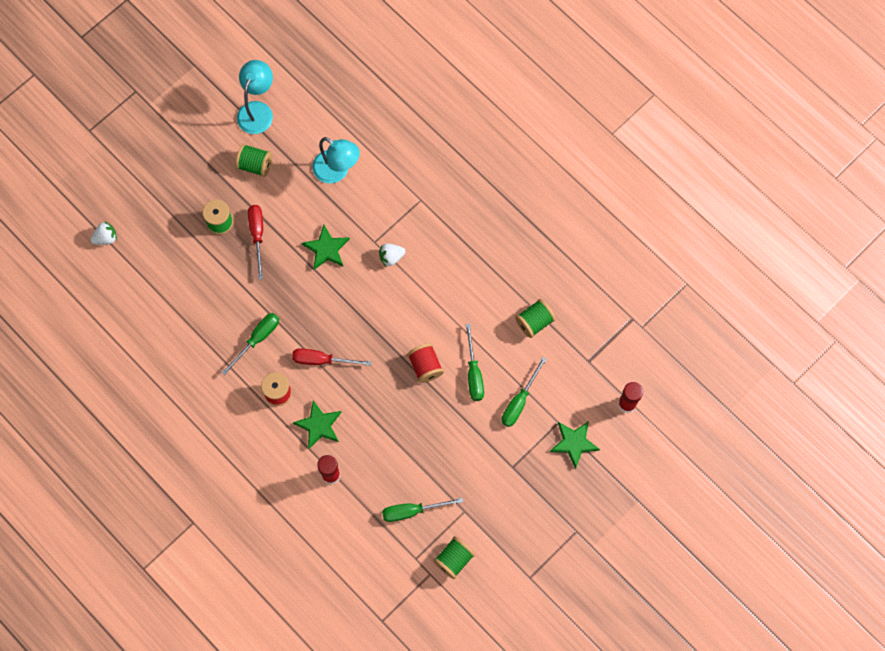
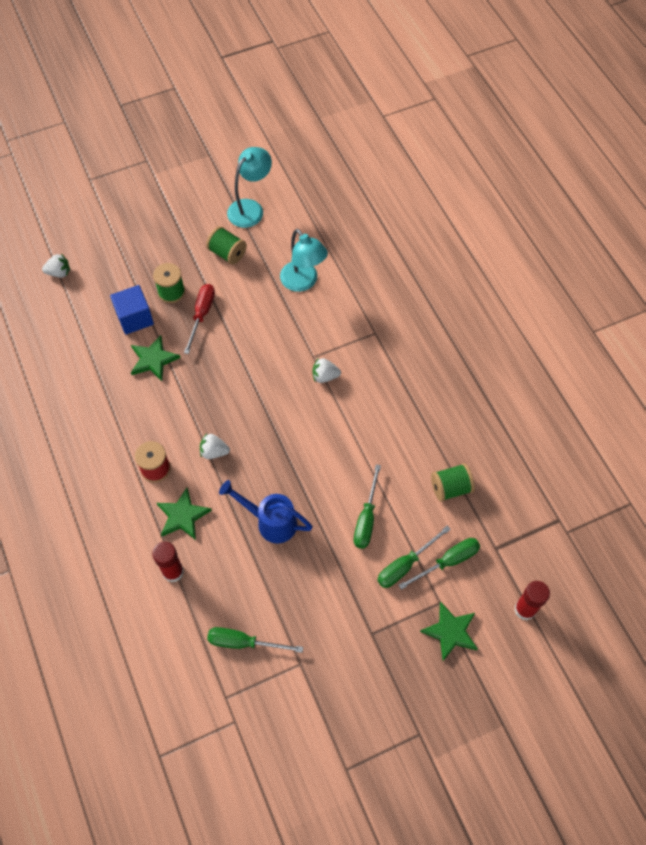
camera: 20 degrees right, 10 degrees down
(197, 259) = (135, 318): none -> blue cube
(257, 339) = (158, 410): green screwdriver -> green screwdriver (448, 562)
(322, 360) = (214, 452): red screwdriver -> white strawberry
(326, 249) = (263, 348): green star -> green star (153, 360)
(394, 404) = (270, 521): none -> blue watering can
(425, 366) = (318, 494): red spool -> none
(454, 559) = (268, 715): green spool -> none

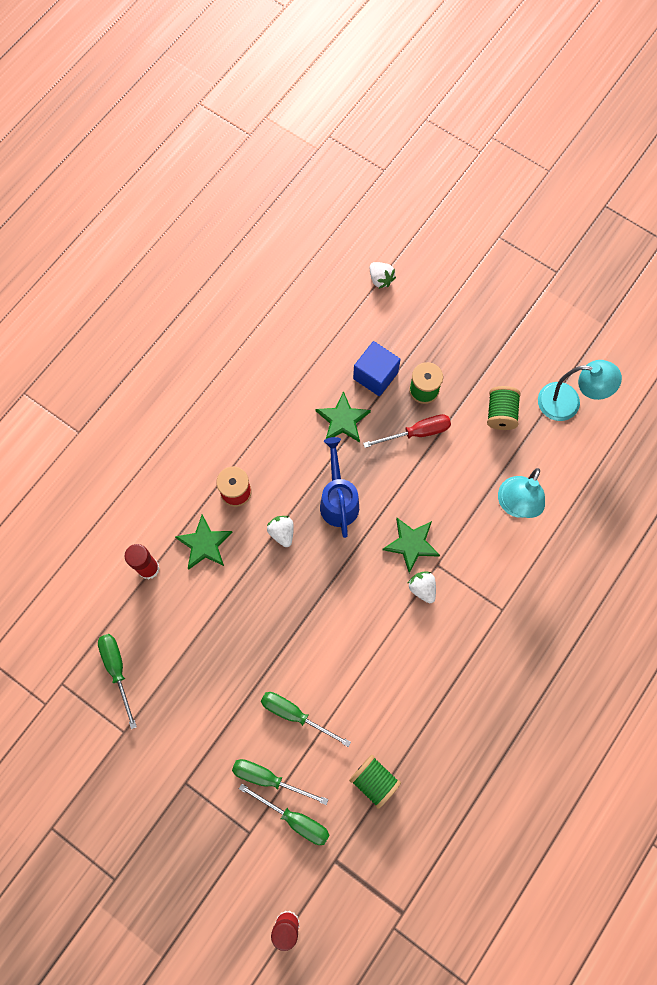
camera: 60 degrees right, 10 degrees up
(270, 521) = (242, 625): blue watering can -> blue watering can (338, 500)
(366, 519) = (295, 714): green screwdriver -> green screwdriver turned 45 degrees clockwise
(450, 632) = (226, 859): green star -> green star (411, 544)

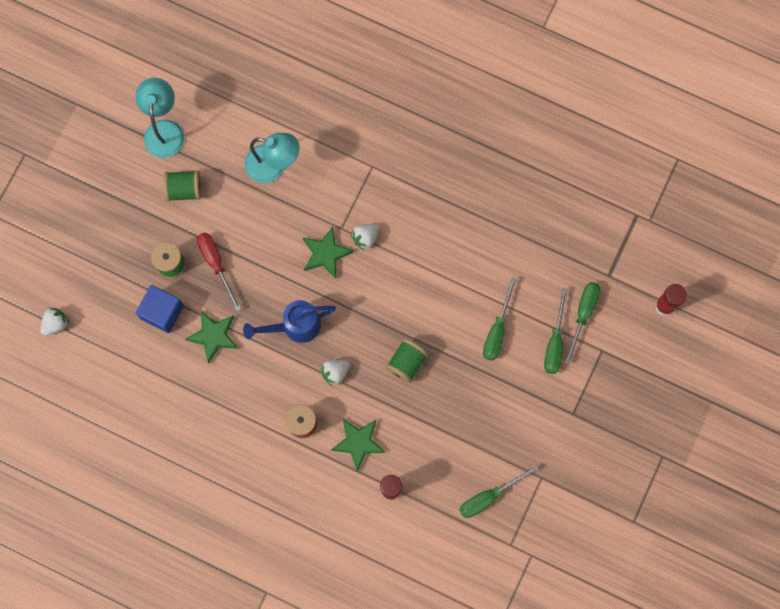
camera: 100 degrees left, 5 degrees up
(374, 781) = (539, 254): green spool -> green spool (406, 363)

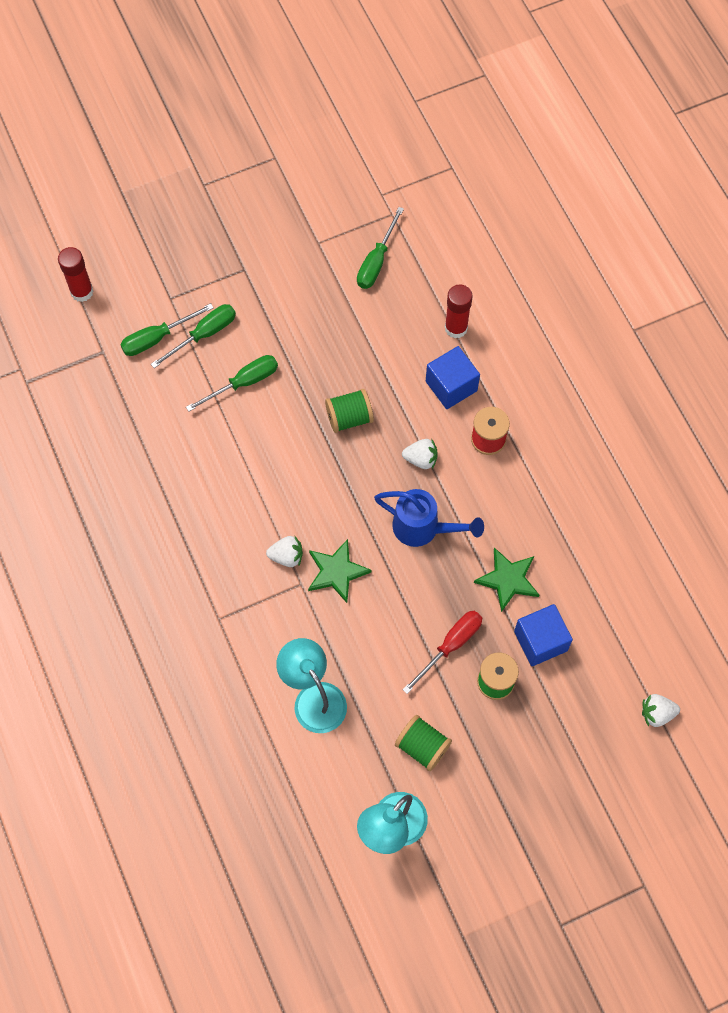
camera: 140 degrees left, 10 degrees down
(216, 264) = (450, 646): red screwdriver -> red screwdriver turned 150 degrees counterclockwise
(358, 442) = (451, 386): green star -> blue cube
(488, 496) = (376, 261): green screwdriver -> green screwdriver turned 105 degrees clockwise

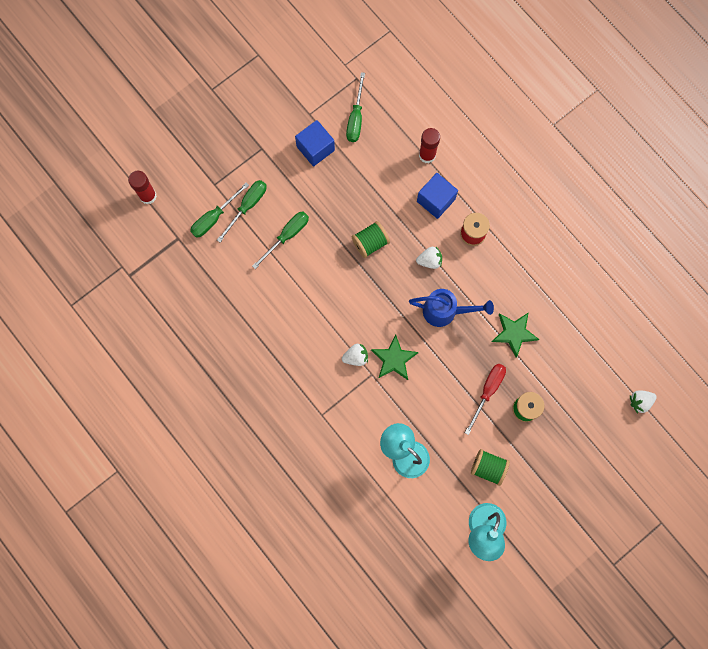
camera: 15 degrees left, 10 degrees up
(540, 641) = (548, 371): blue cube -> blue cube (315, 148)

